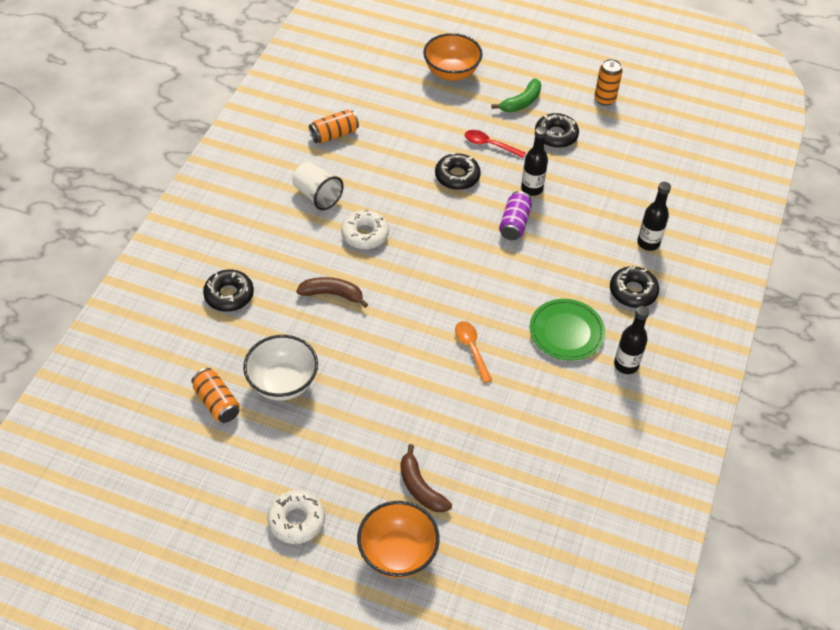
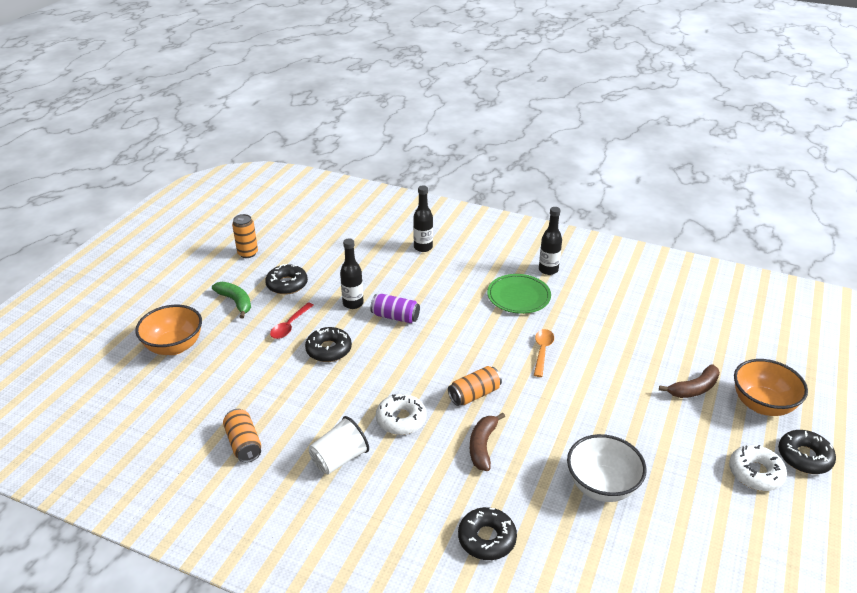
camera: 85 degrees left, 15 degrees down
(217, 402) = (637, 544): orange can -> orange can (474, 394)
(471, 349) = (542, 351): orange spoon -> orange spoon turned 120 degrees clockwise
(633, 291) = (474, 259): black donut -> black donut (804, 457)

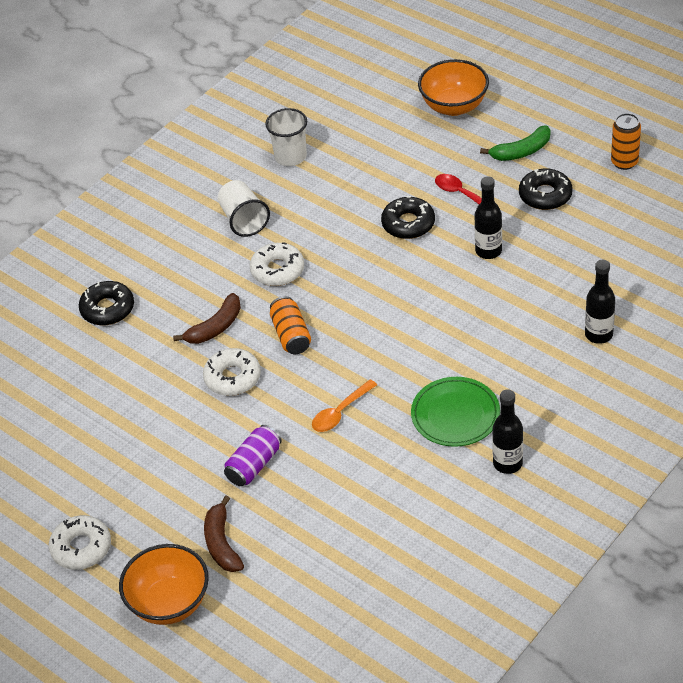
camera: 110 degrees right, 10 degrees up
(244, 444) = (290, 156): orange can -> white cup
(395, 317) = (450, 286): purple can -> purple can (254, 465)
(482, 446) = (215, 327): brown banana -> brown banana turned 105 degrees clockwise
(535, 420) = (232, 378): none -> white donut
(542, 351) = (340, 412): orange spoon -> orange spoon turned 105 degrees clockwise
(601, 486) = (125, 409): white bowl -> none
(804, 457) = (80, 606): black donut -> none

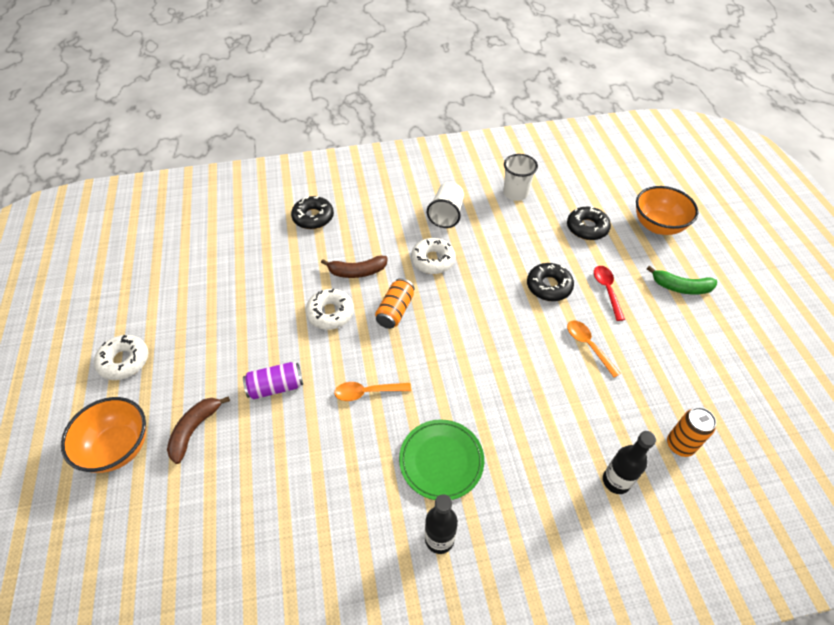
camera: 35 degrees right, 5 degrees up
(488, 251) = (588, 346): black bottle -> orange spoon
(545, 195) = (671, 332): black donut -> black donut (587, 228)
(624, 162) = (760, 348): orange can -> orange can (680, 445)

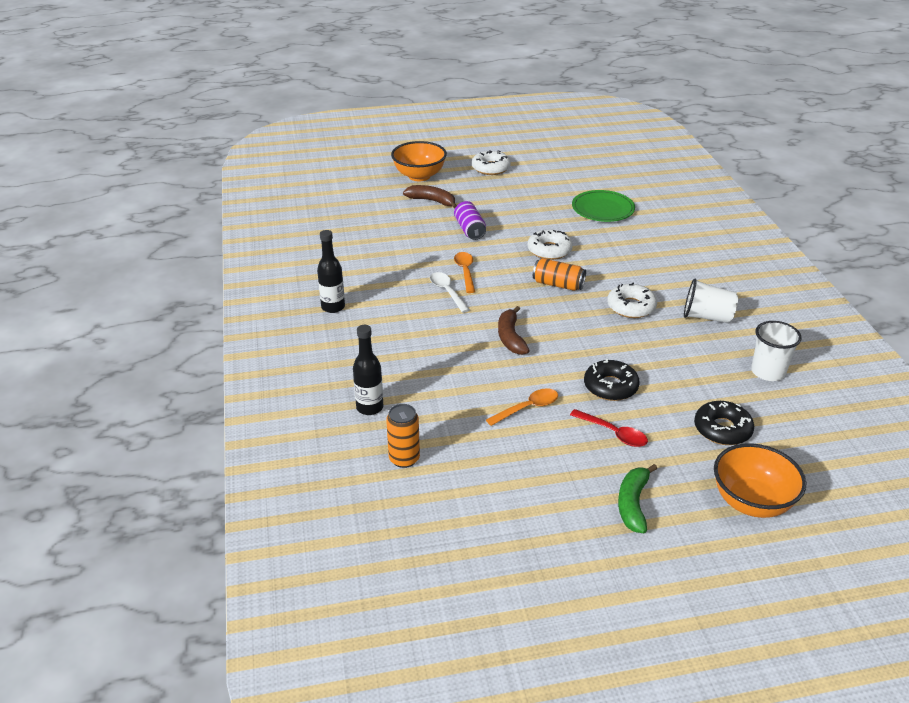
camera: 90 degrees right, 15 degrees down
(313, 217) = (672, 235): black donut -> none
(357, 272) = (604, 262): brown banana -> brown banana (510, 337)
(407, 410) = (447, 292): none -> white spoon
(441, 461) = (398, 309): green plate -> green plate (602, 209)
(607, 290) = (613, 433): red spoon -> red spoon turned 45 degrees clockwise

